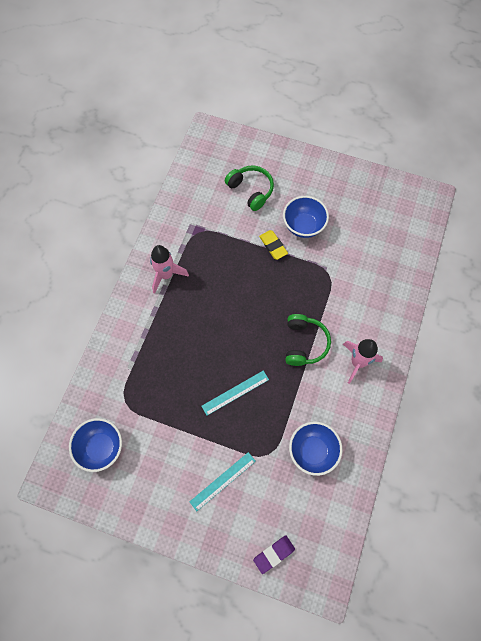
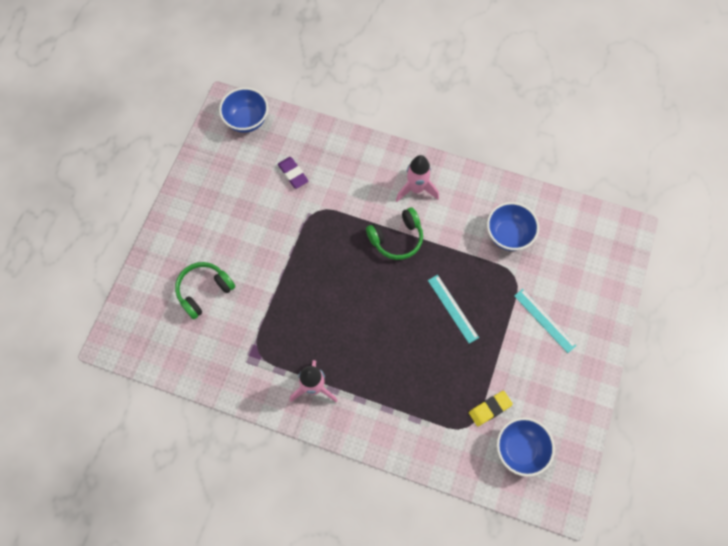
camera: 90 degrees left, 0 degrees up
(273, 246) = (280, 267): yellow eraser -> yellow eraser (490, 409)
(274, 554) = (607, 273): purple eraser -> purple eraser (293, 174)
(303, 226) = (256, 234): blue bowl -> blue bowl (247, 120)
(304, 343) = (396, 238): green headphones -> green headphones turned 150 degrees clockwise

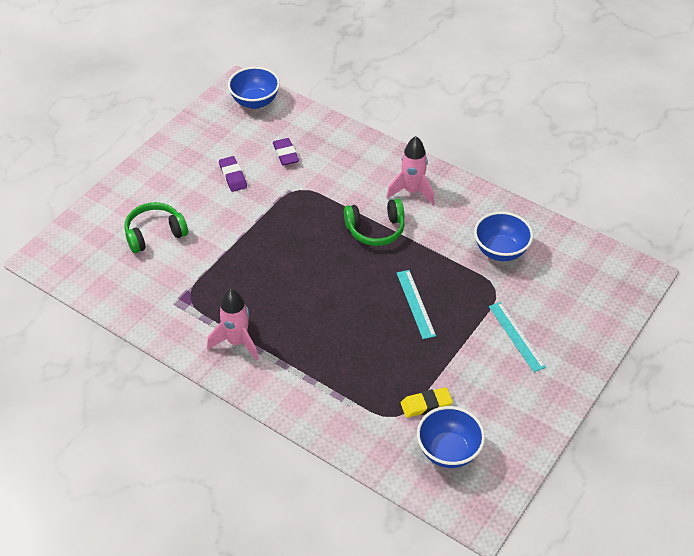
camera: 15 degrees right, 20 degrees down
(253, 210) = (233, 176): none -> purple eraser

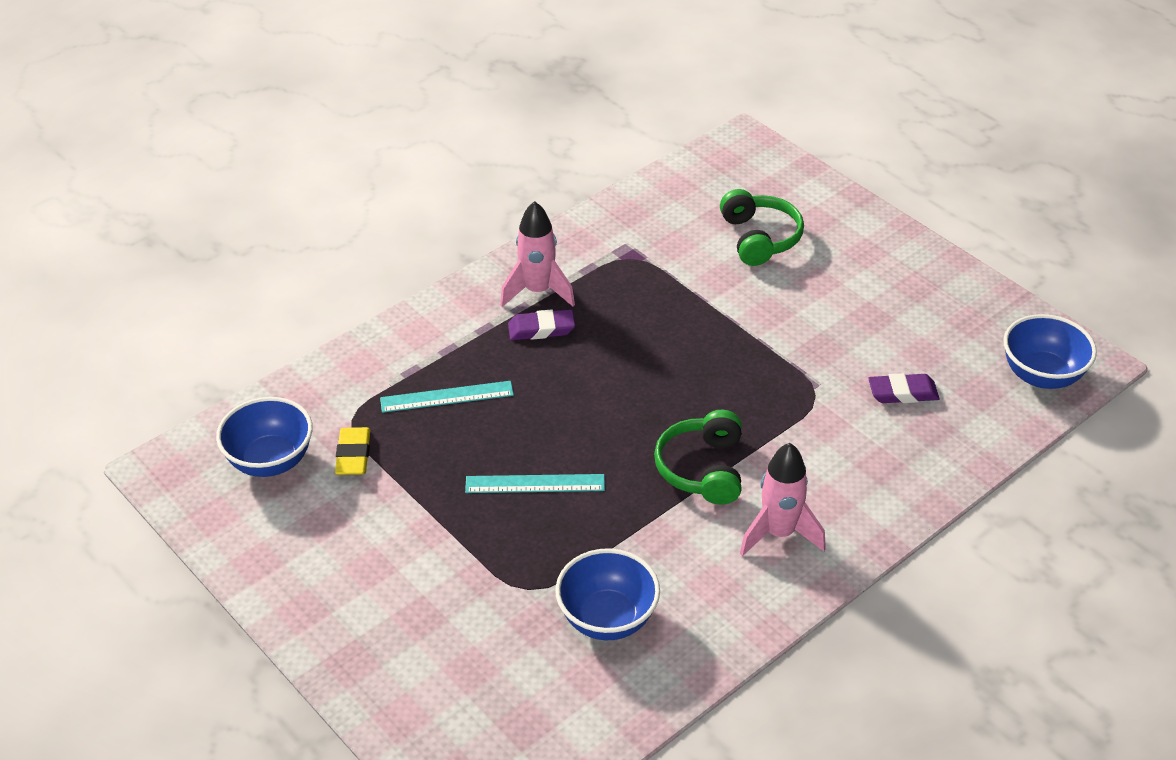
camera: 105 degrees right, 5 degrees down
(233, 176) = (862, 327): purple eraser -> purple eraser (541, 329)
(516, 336) = (425, 589): turquoise ruler -> turquoise ruler (447, 397)

